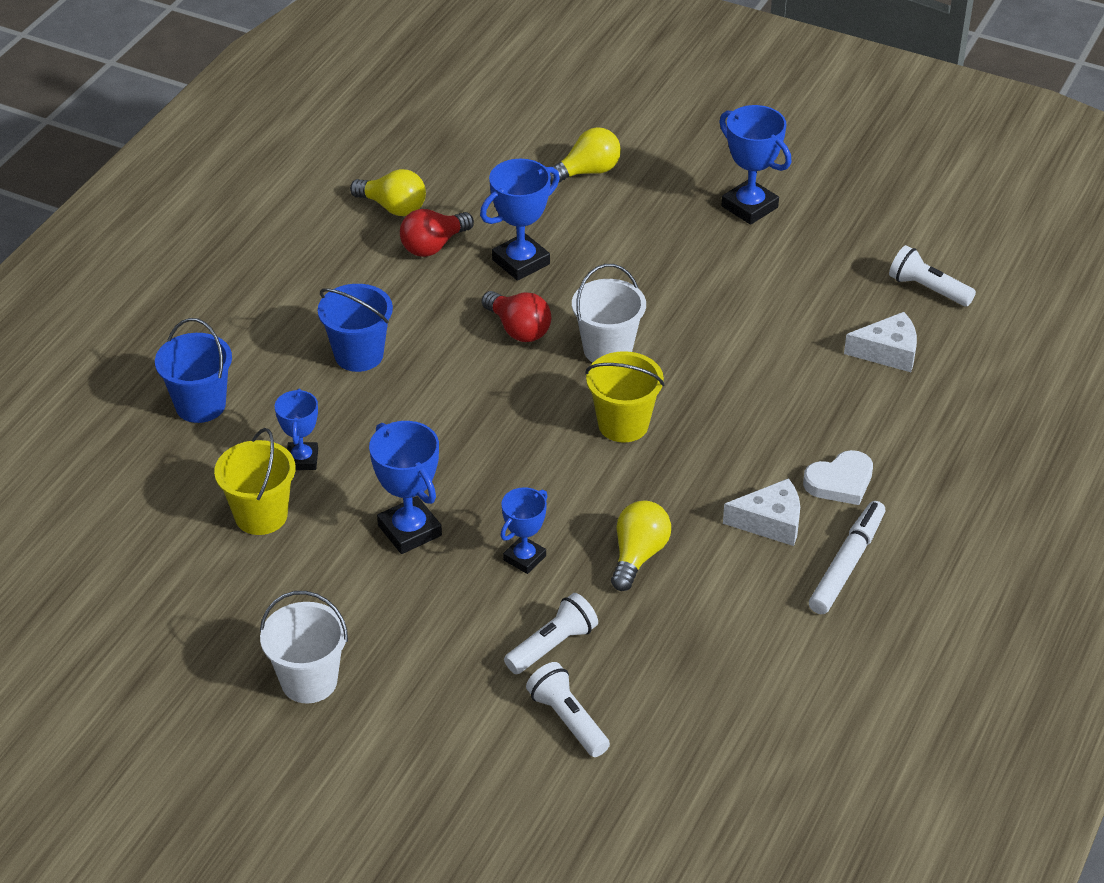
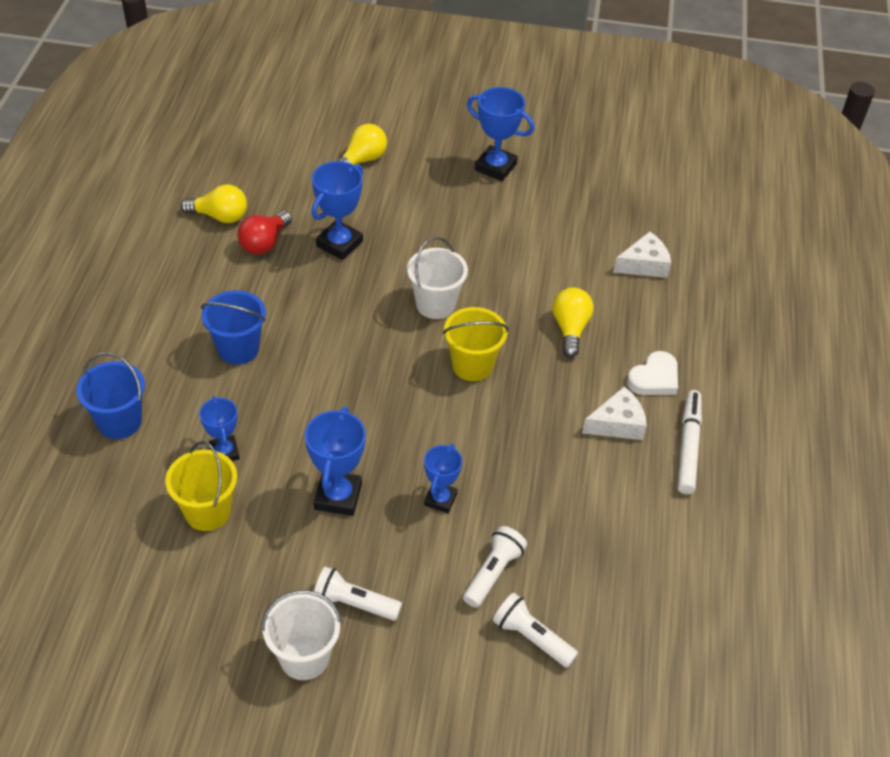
camera: 20 degrees left, 5 degrees up
(409, 530) = (338, 496): blue trophy -> blue trophy turned 60 degrees clockwise
(518, 329) = (359, 301): red light bulb -> none
(638, 555) = (529, 476): yellow light bulb -> yellow light bulb (570, 329)
(927, 289) = (651, 209): white flashlight -> white flashlight (354, 603)

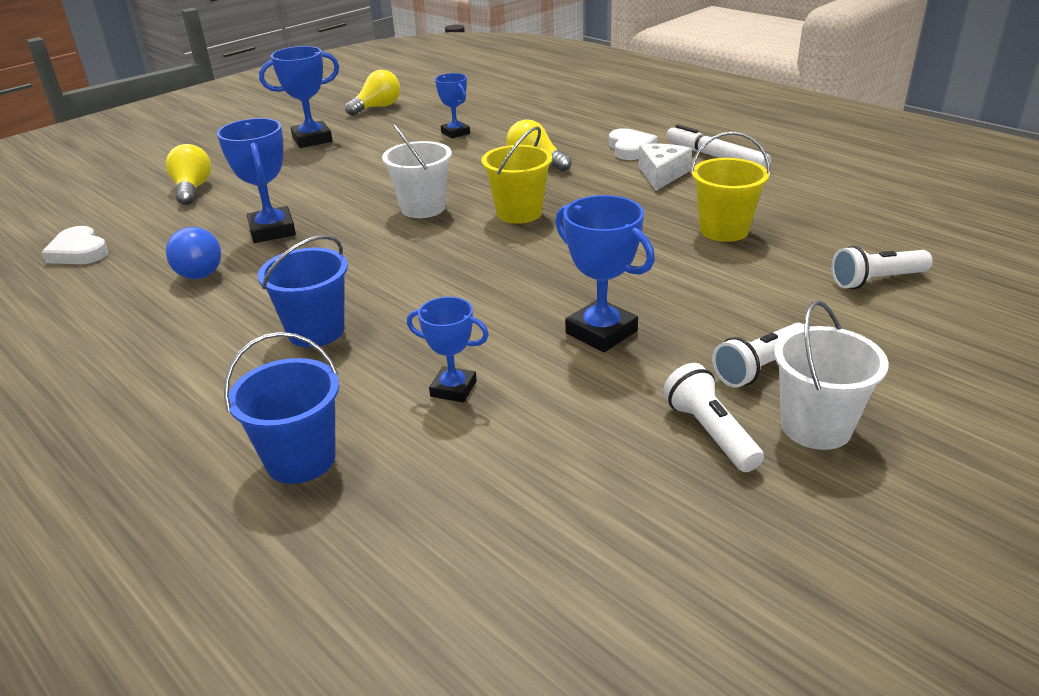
camera: 50 degrees left, 15 degrees down
(207, 511) = (530, 431): yellow bucket -> yellow bucket (724, 230)
(220, 216) = (114, 284): yellow light bulb -> yellow light bulb (377, 107)
(242, 169) = (79, 251): none -> white heart
(264, 243) = (199, 269): red light bulb -> blue light bulb
(440, 499) = (664, 276): blue trophy -> blue trophy (455, 133)
(493, 573) = (781, 276): white flashlight -> white flashlight (710, 432)
(644, 264) = (508, 119): white cheese -> none

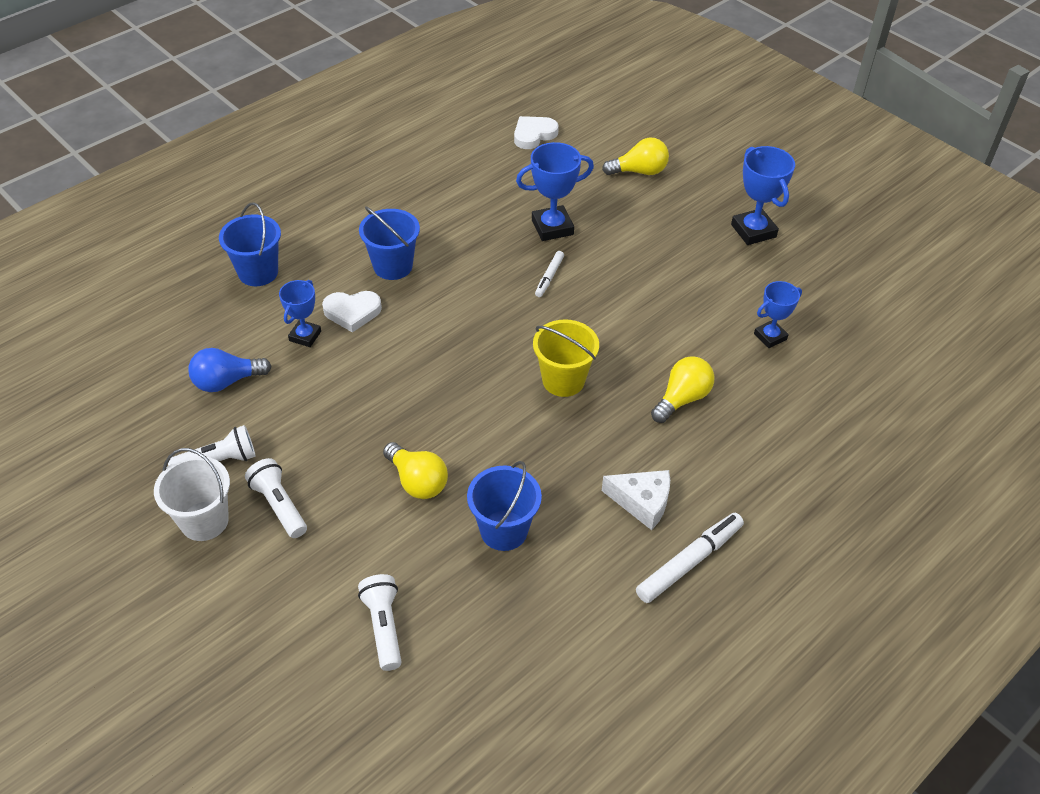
camera: 90 degrees right, 15 degrees up
(199, 269) = (494, 198): blue light bulb -> blue light bulb (226, 381)
(359, 228) = (549, 277): none -> white marker
(377, 107) = (850, 272): yellow light bulb -> yellow light bulb (417, 481)
(423, 208) = (583, 315): white bucket -> none
(601, 332) = (351, 418): blue trophy -> none
(630, 148) = (718, 484): white heart -> white heart (352, 312)
(724, 230) = (504, 530): yellow bucket -> blue bucket

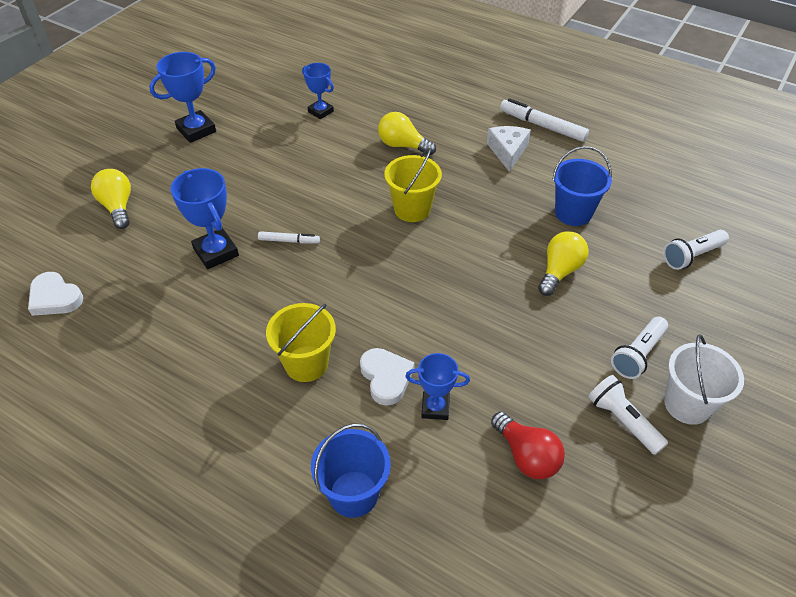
camera: 105 degrees left, 0 degrees up
(226, 381) = (526, 456): blue light bulb -> red light bulb
(393, 266) = (306, 363): blue bucket -> yellow bucket

